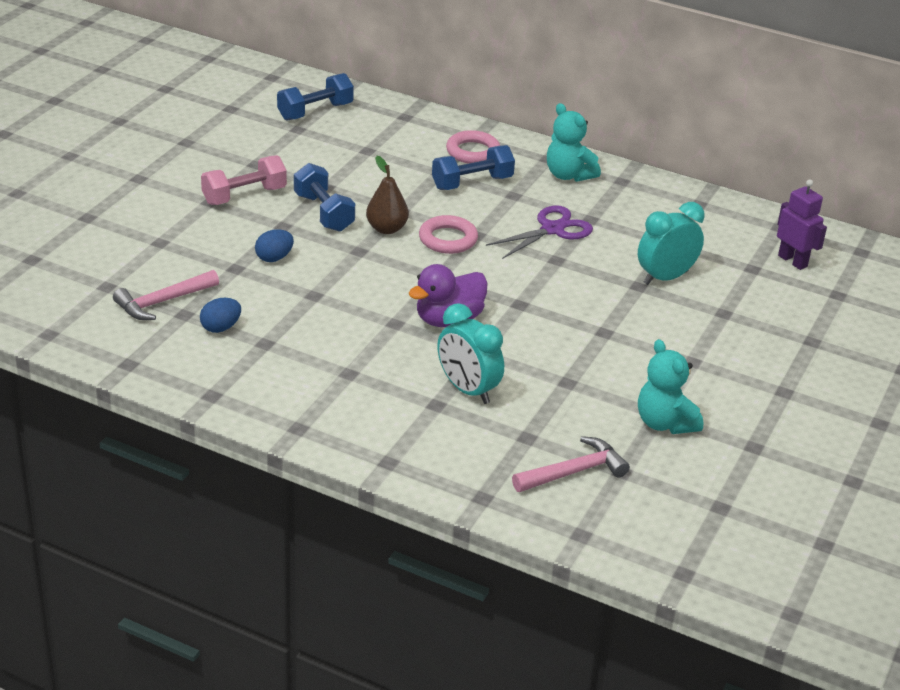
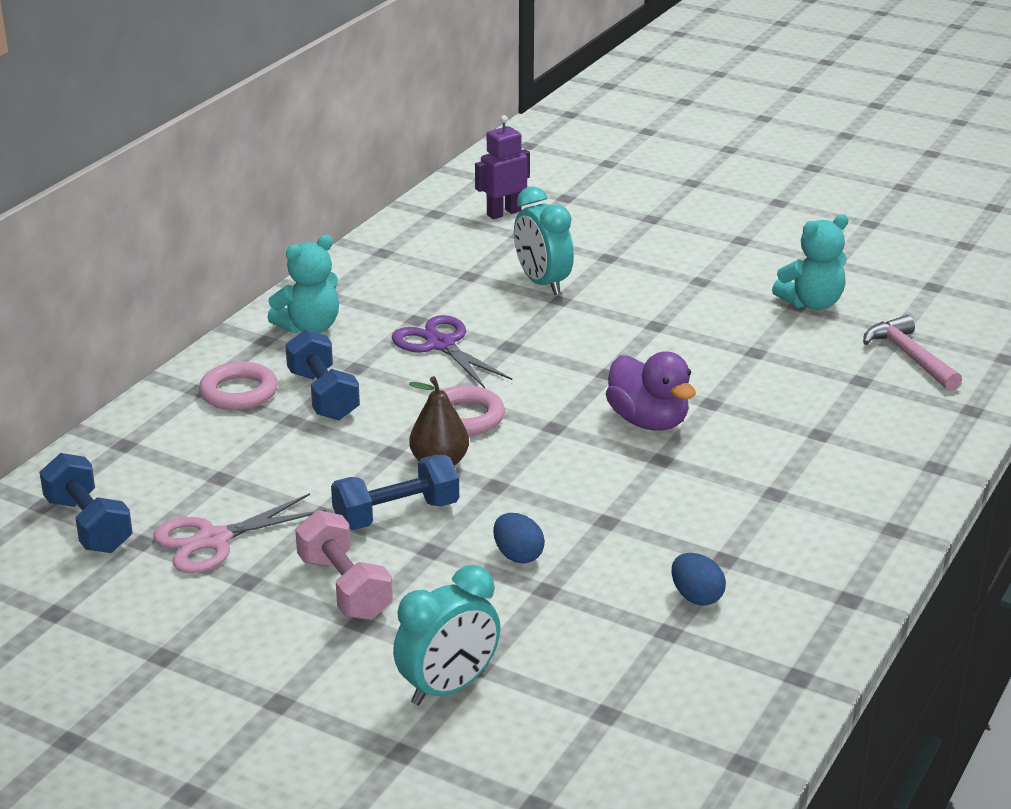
camera: 85 degrees left, 5 degrees down
(163, 302) = (641, 653): pink hammer -> none
(297, 151) = (213, 540): none -> pink scissors
(468, 390) = (786, 413): turquoise clock -> turquoise clock (448, 688)

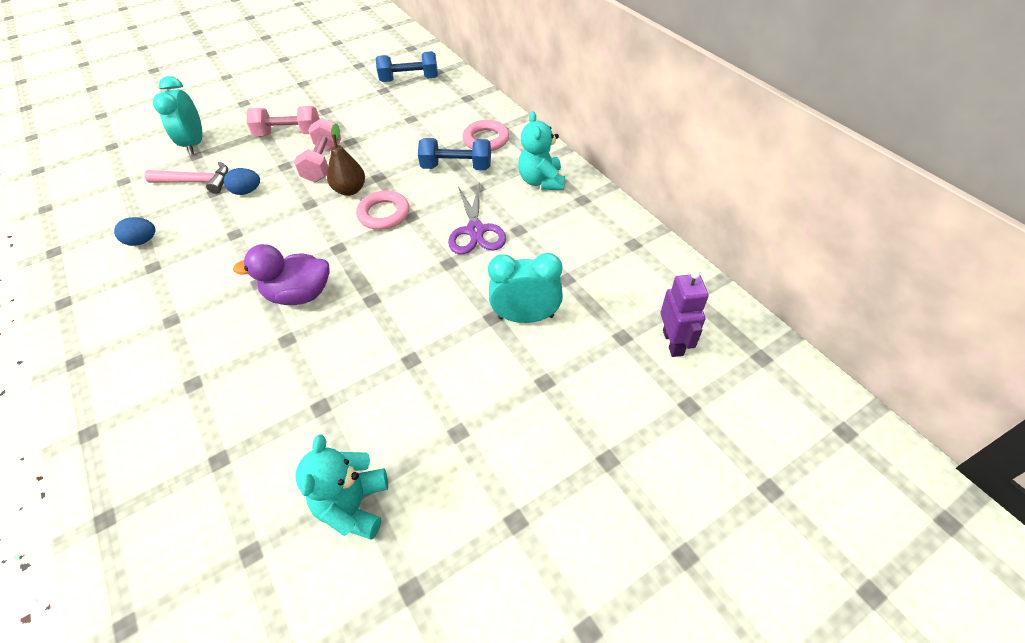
camera: 120 degrees right, 20 degrees up
(213, 540) = (363, 107): pink scissors -> none
(396, 514) = (323, 163): blue dumbbell -> pink dumbbell
(440, 345) = (475, 230): purple scissors -> purple scissors turned 90 degrees clockwise
(909, 357) = (209, 529): pink hammer -> pink hammer (196, 182)

